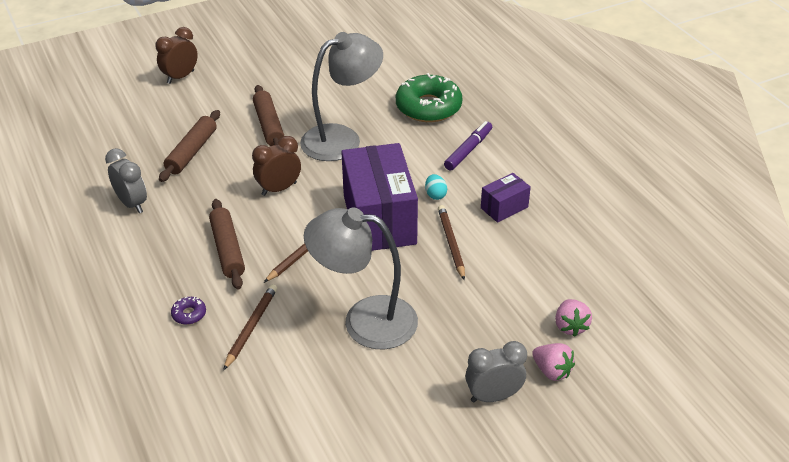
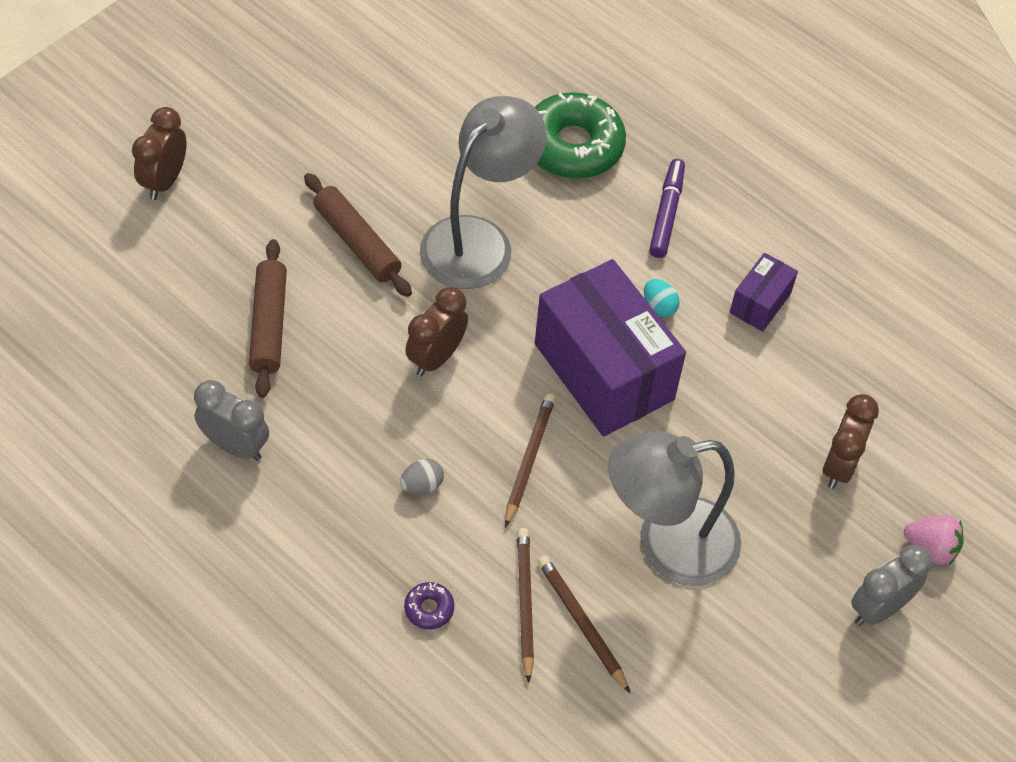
camera: 25 degrees left, 15 degrees up
(228, 249) = (422, 485): brown rolling pin -> grey egg
(451, 243) = (718, 384): brown pencil -> brown pencil (581, 623)
(510, 307) = (839, 465): none -> brown clock
(570, 326) = (924, 473): pink strawberry -> none

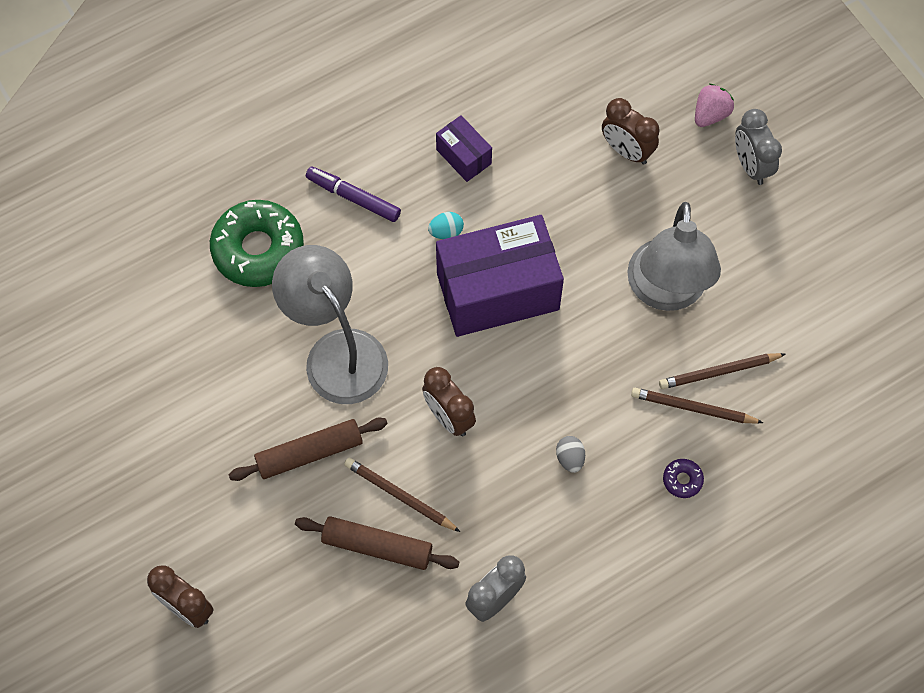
camera: 70 degrees left, 10 degrees up
(529, 459) = (565, 370): brown pencil -> brown pencil (399, 496)

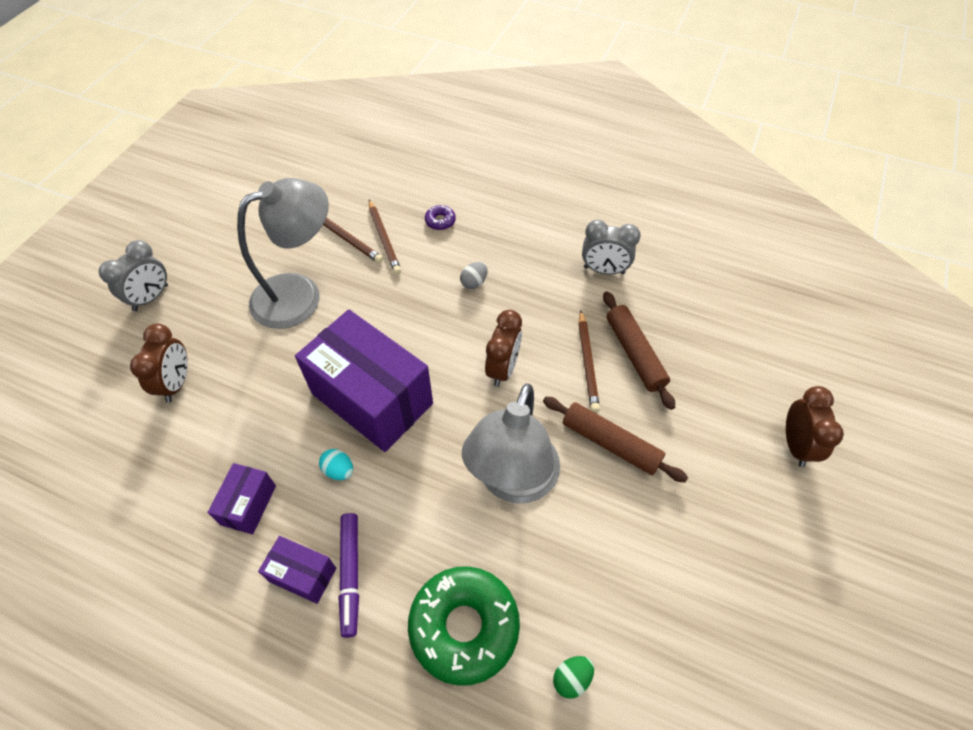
camera: 125 degrees left, 10 degrees down
(171, 294) = (571, 678): none -> green egg
(378, 167) = (303, 575): none -> purple box
(710, 114) = (109, 345): pink strawberry -> none

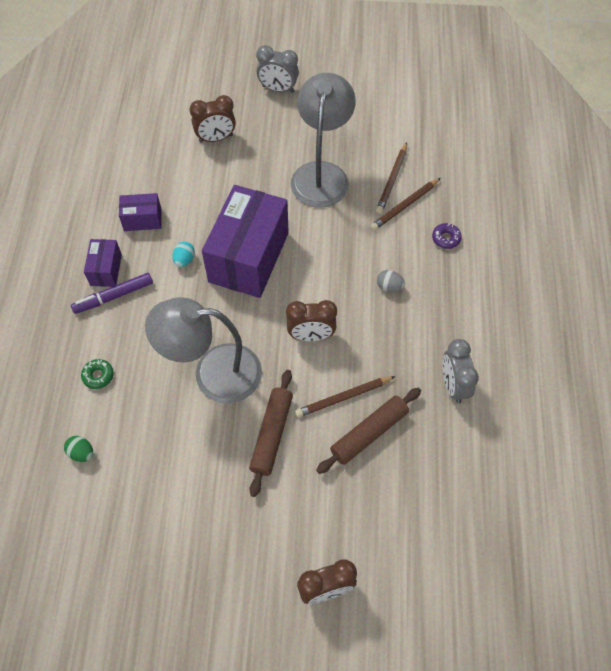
camera: 70 degrees right, 5 degrees up
(300, 294) = (321, 174): grey lamp -> grey lamp turned 120 degrees counterclockwise
(464, 627) = (98, 376): green donut -> green donut, size x0.41

